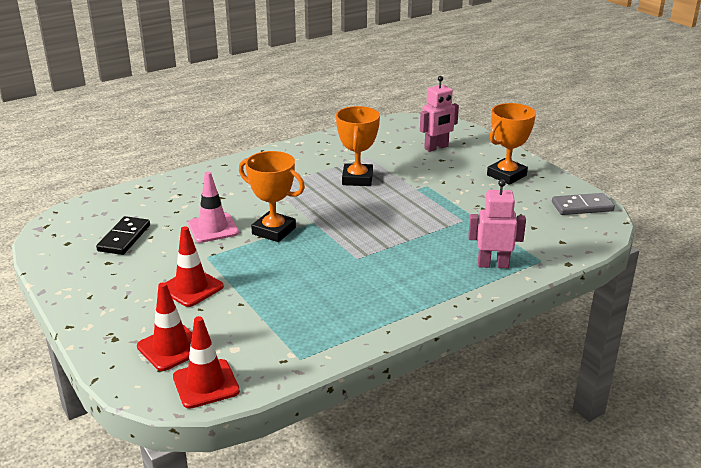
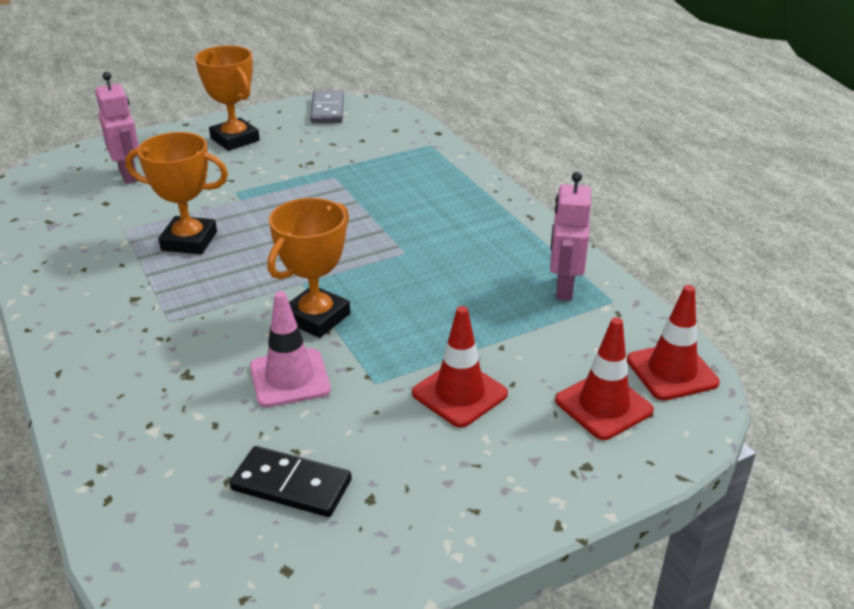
camera: 85 degrees left, 5 degrees up
(493, 264) = (434, 170): pink robot -> pink robot (563, 288)

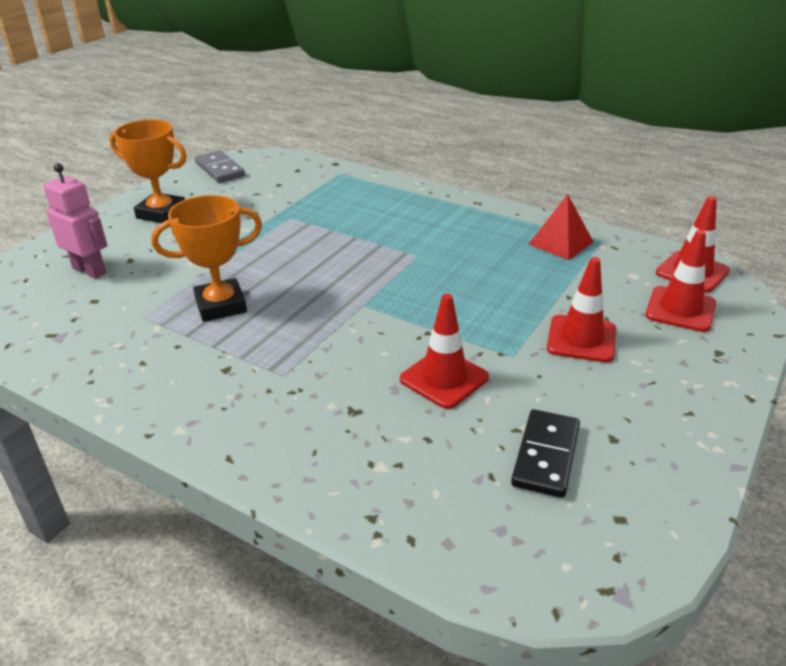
camera: 30 degrees left, 0 degrees up
(290, 378) = (444, 378): pink traffic cone -> red traffic cone
(291, 485) = (545, 455): black domino -> black domino turned 60 degrees counterclockwise
(316, 317) = (408, 326): orange trophy -> none
(563, 288) = (560, 243): pink robot -> red pyramid

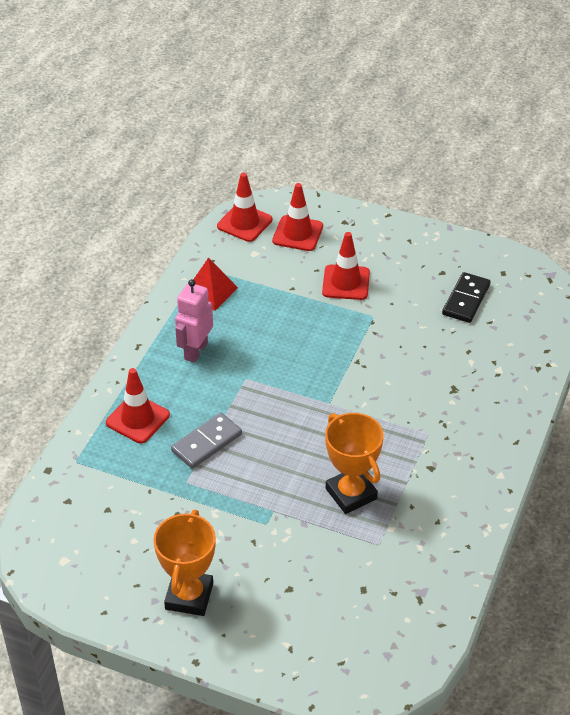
camera: 100 degrees left, 10 degrees up
(90, 270) = (315, 614): pink robot -> pink robot (195, 351)
(219, 169) = (70, 576): grey domino -> grey domino (207, 443)
(444, 378) = (408, 348): red traffic cone -> red traffic cone (137, 419)
(545, 455) = (466, 300): black domino -> black domino turned 75 degrees counterclockwise

